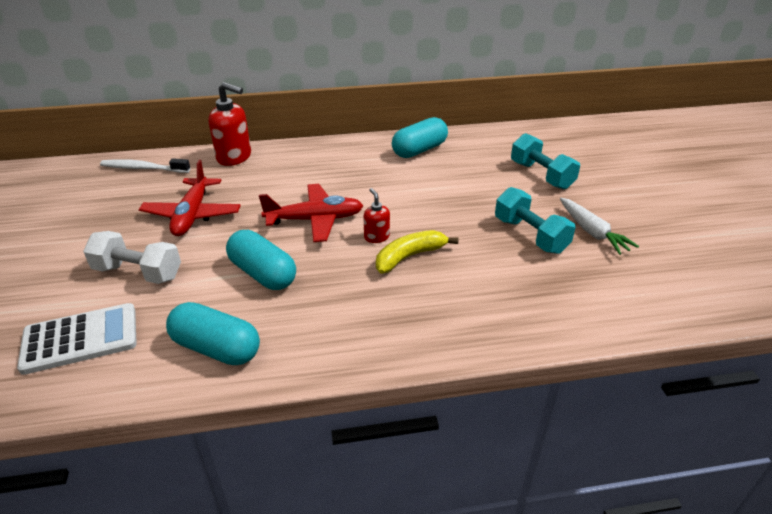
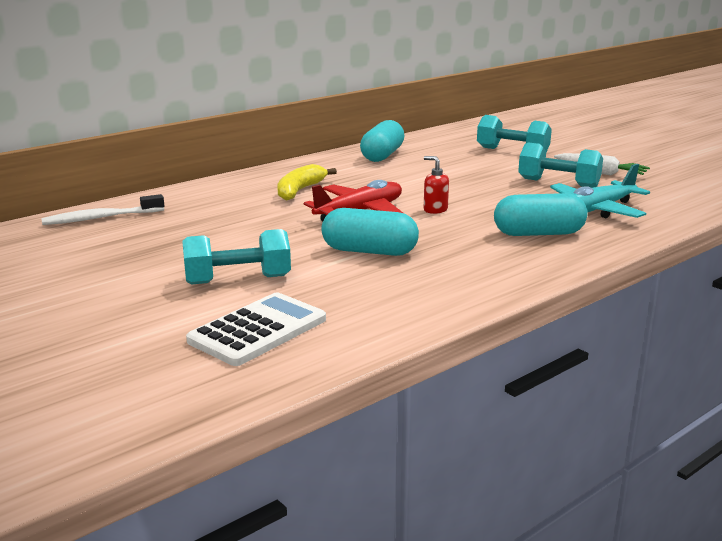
camera: 30 degrees left, 15 degrees down
(138, 272) = (238, 280): white dumbbell -> turquoise dumbbell
(192, 215) = (225, 234): red plane -> none
(216, 348) = (407, 299): turquoise capsule -> turquoise capsule (538, 233)
(234, 157) = (198, 192): red soap dispenser -> none
(409, 256) = (483, 214): yellow banana -> yellow banana (300, 190)
(519, 288) = (596, 210): none -> turquoise plane

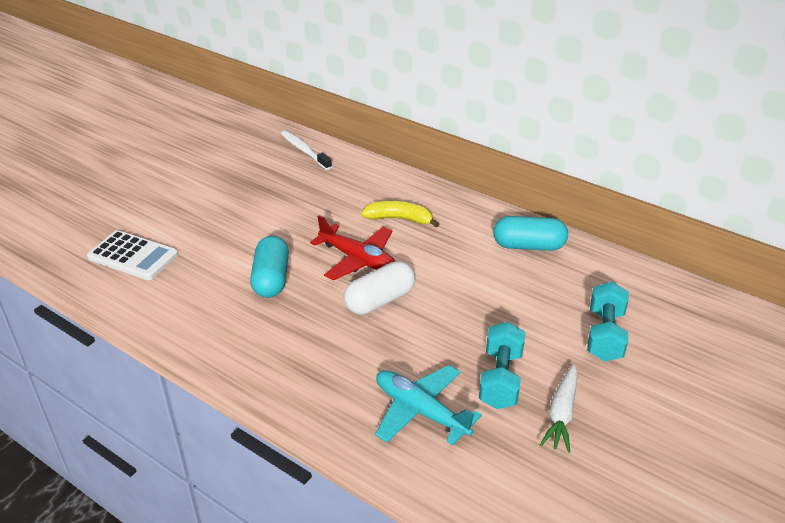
camera: 75 degrees right, 15 degrees up
(238, 280) = (208, 231): turquoise dumbbell -> none
(435, 210) = (380, 300): red soap dispenser -> white capsule
(538, 233) = (338, 371): turquoise capsule -> none

